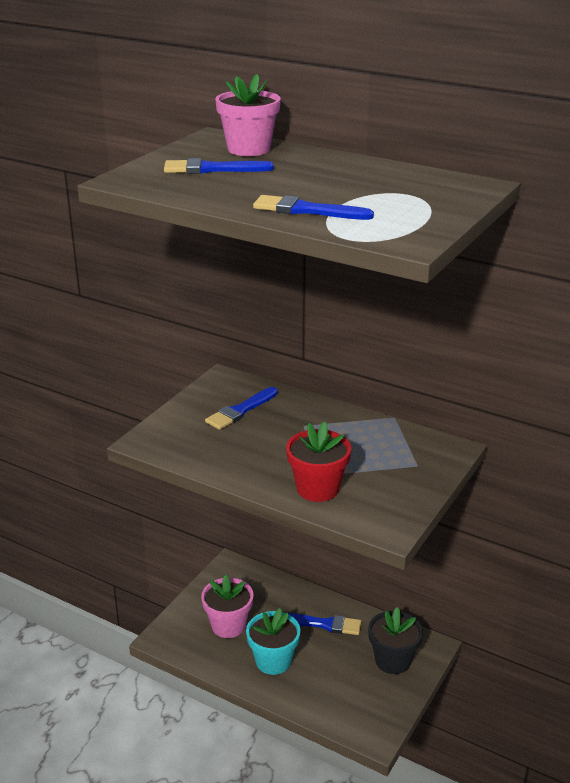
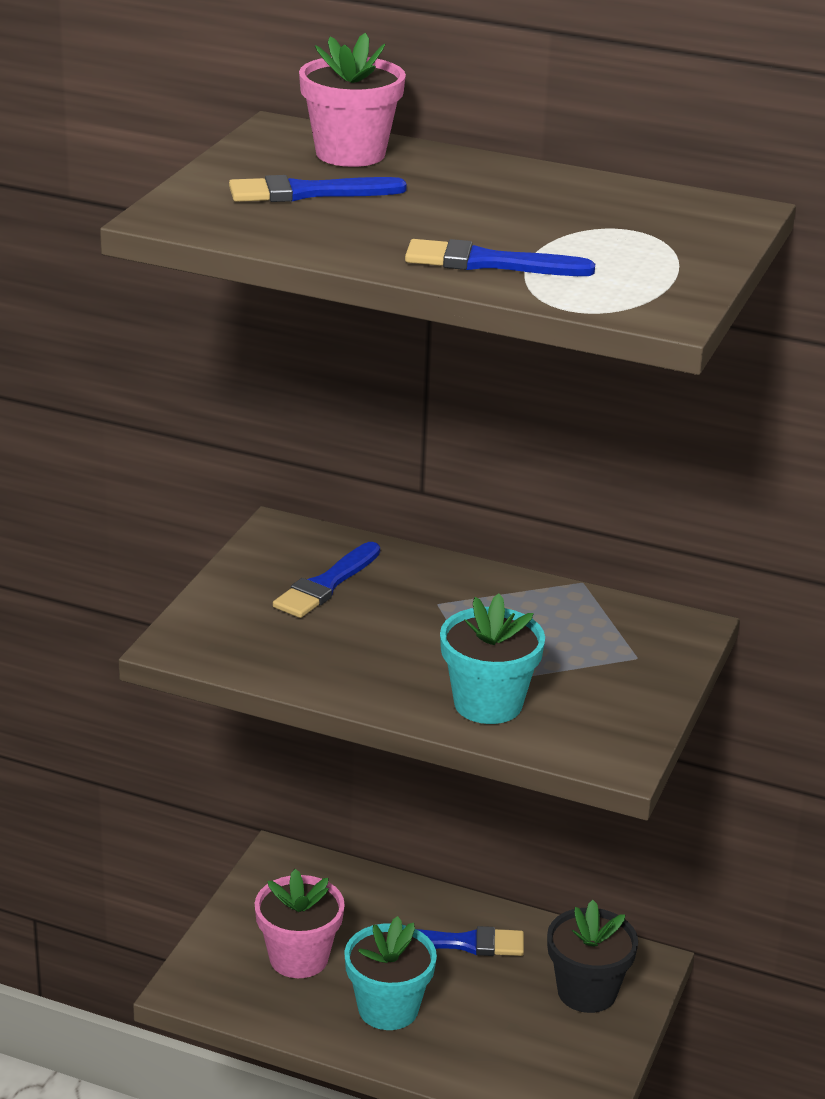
camera: 10 degrees left, 0 degrees up
(317, 488) = (488, 704): red flower pot -> turquoise flower pot

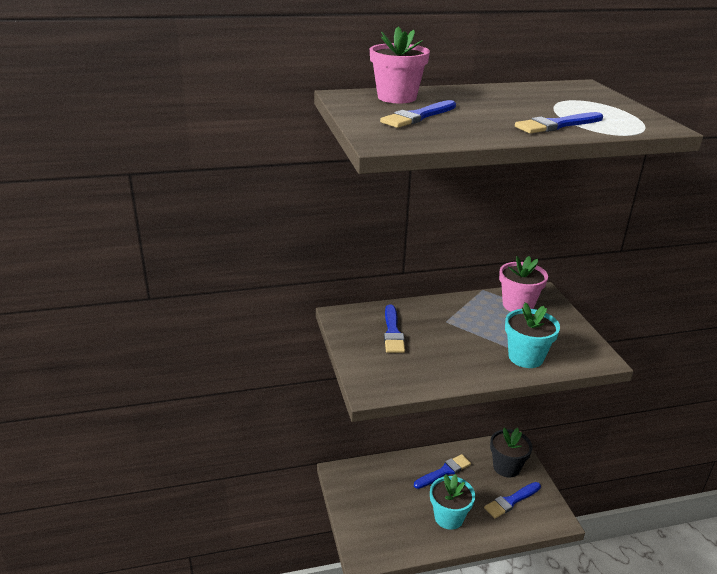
camera: 35 degrees left, 0 degrees up
(299, 958) = (392, 514): pink flower pot -> pink flower pot (518, 305)
(529, 1042) = (511, 501): none -> blue brush

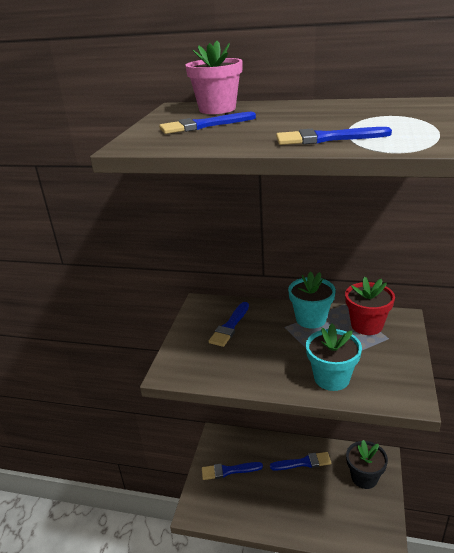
camera: 30 degrees right, 0 degrees up
(449, 517) = (283, 505): turquoise flower pot -> turquoise flower pot (311, 319)
(511, 501) = (350, 511): blue brush -> blue brush (229, 471)
(518, 305) = (366, 325): pink flower pot -> red flower pot

